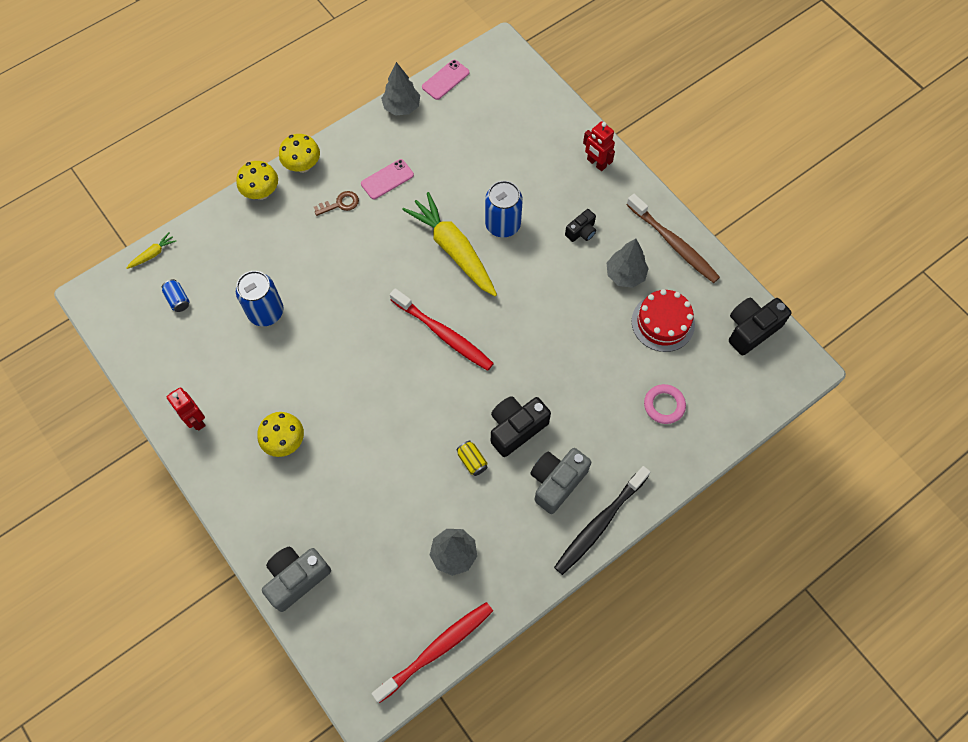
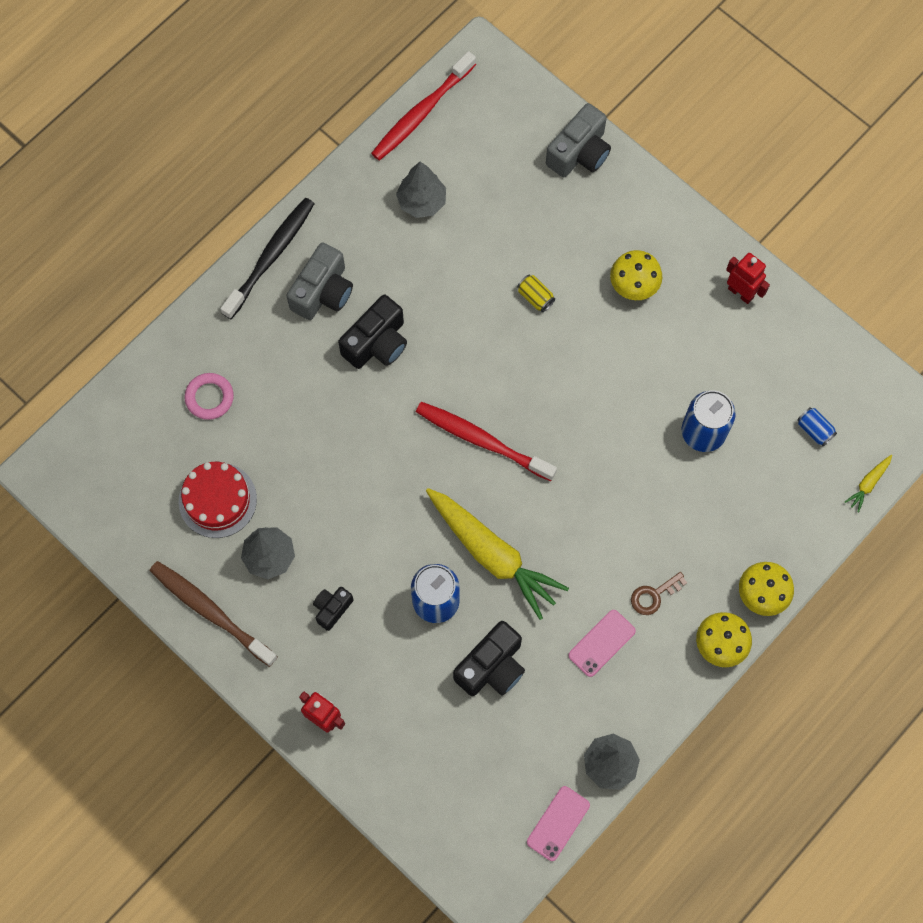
camera: 170 degrees right, 5 degrees up
(472, 461) = (420, 299): yellow can -> yellow can (535, 297)
(751, 329) = (108, 509): black camera -> black camera (492, 667)

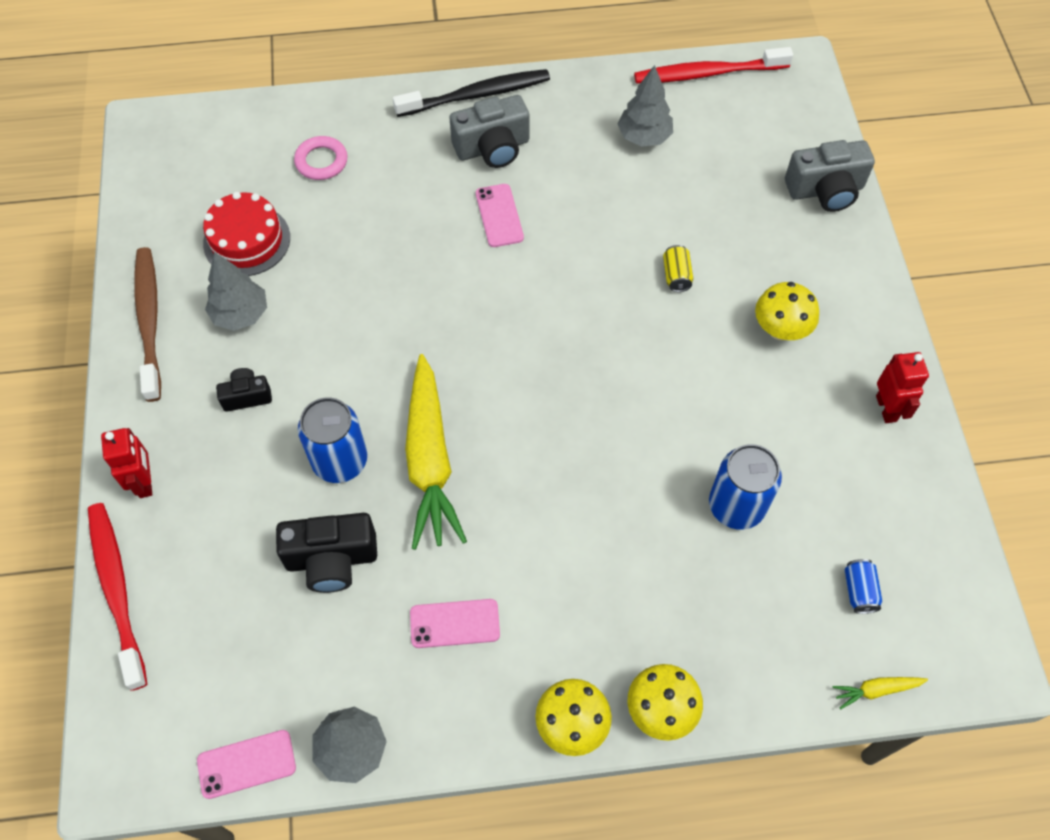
camera: 40 degrees right, 10 degrees down
(377, 343) = (499, 215): black camera -> pink phone
(482, 440) = (515, 357): red toothbrush -> red toothbrush (117, 590)
(654, 595) = (548, 620): brown key -> none

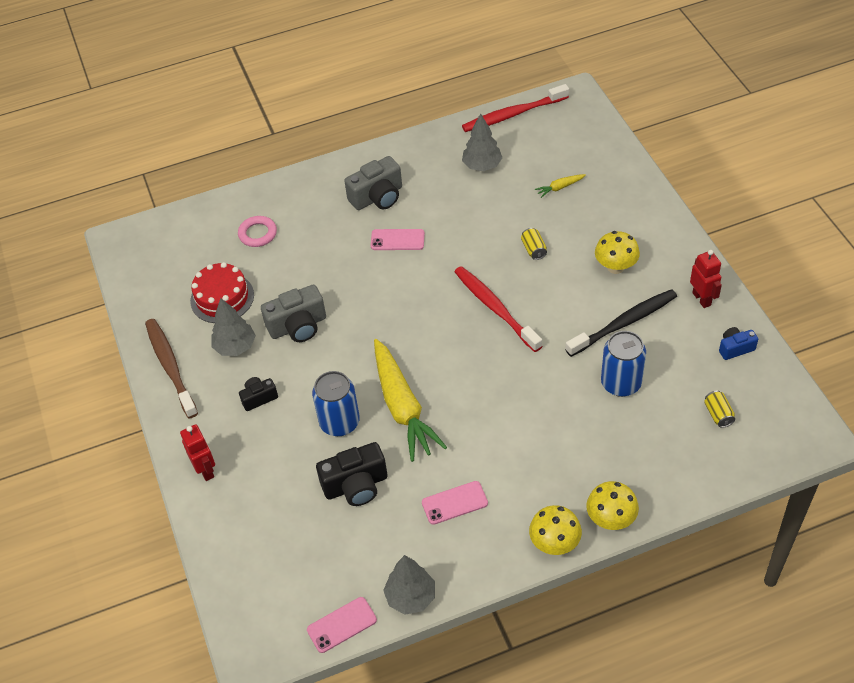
camera: 10 degrees left, 10 degrees down
(117, 590) = (211, 542): red toothbrush -> red toothbrush (495, 308)
(476, 95) = (354, 165): black toothbrush -> black toothbrush (624, 323)
(499, 215) = (397, 240): pink phone -> pink phone turned 60 degrees counterclockwise
(825, 190) = (618, 171): grey camera -> grey camera (298, 326)
(859, 591) = (718, 414): blue can -> yellow can
(876, 690) = (747, 471): yellow carrot -> yellow carrot (559, 188)
(912, 496) = (735, 348): none -> blue camera

